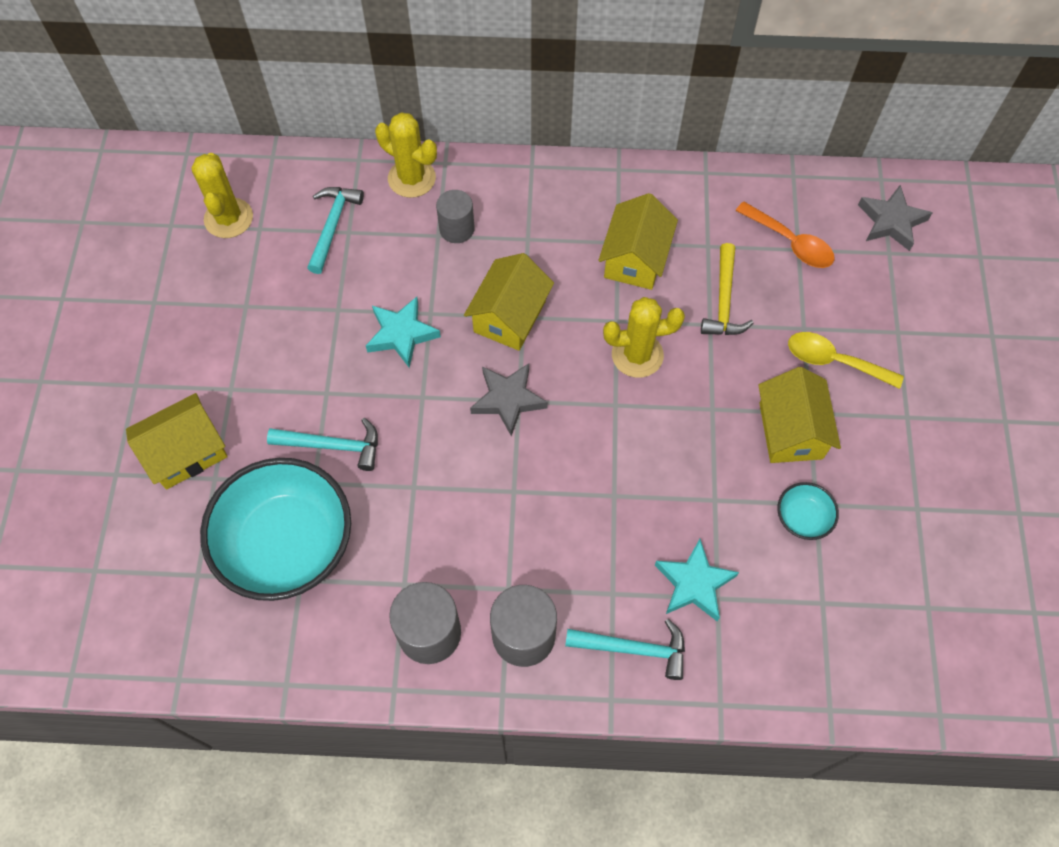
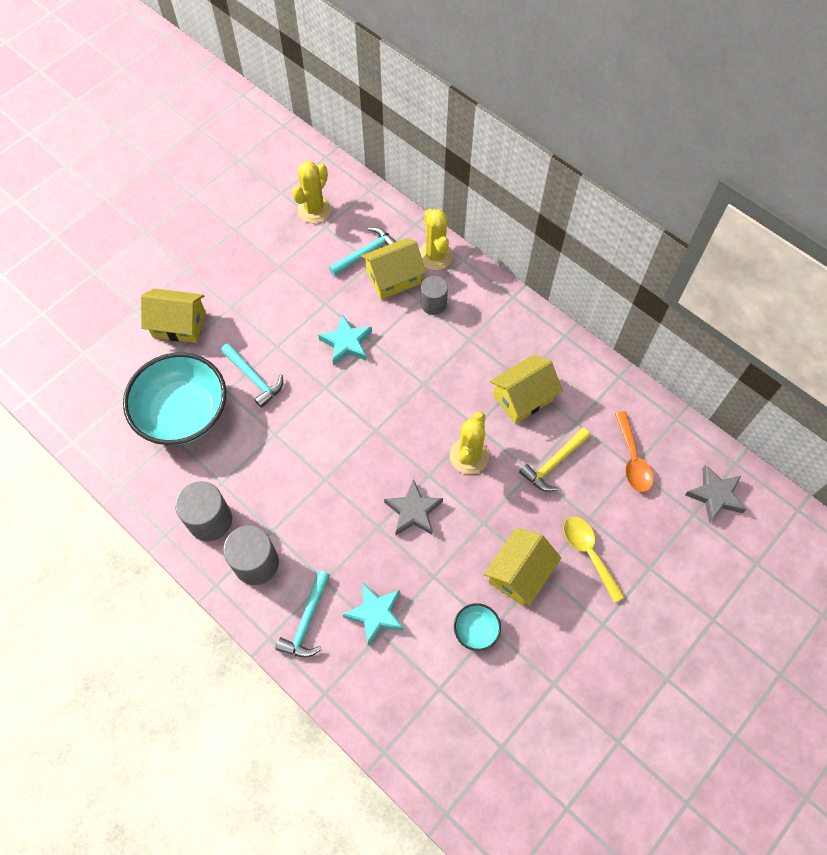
camera: 40 degrees right, 0 degrees up
(508, 400) = (370, 425): grey star -> grey star (413, 511)
(510, 316) = (416, 377): yellow house -> yellow house (393, 278)
(633, 648) = (307, 621): turquoise hammer -> turquoise hammer turned 60 degrees clockwise
(637, 355) = (469, 456): yellow cactus -> yellow cactus turned 75 degrees clockwise

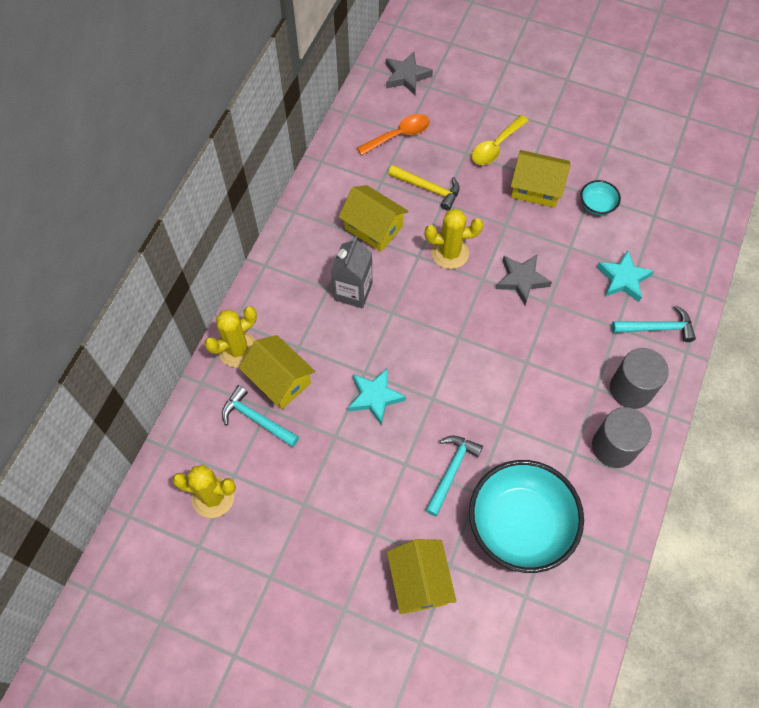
camera: 110 degrees left, 0 degrees up
(433, 304) = (298, 332): grey cylinder -> none
(458, 358) = (353, 291): none -> grey carton

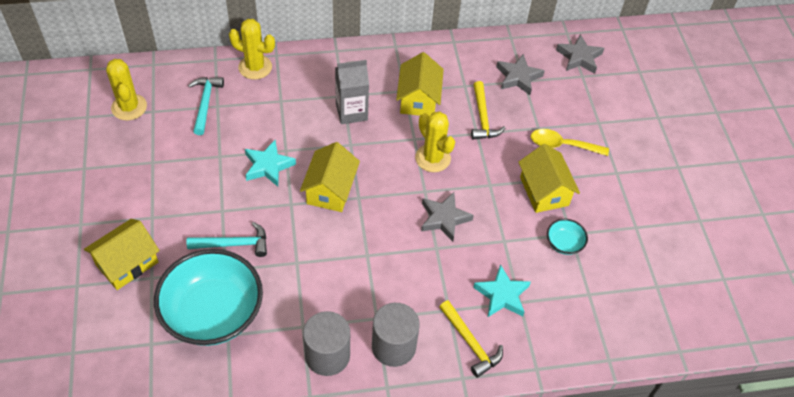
camera: 55 degrees right, 10 degrees down
(279, 380) = (246, 102): yellow house -> yellow house (330, 190)
(399, 135) = (518, 77): orange spoon -> grey star
(656, 328) = (470, 343): turquoise hammer -> yellow hammer

